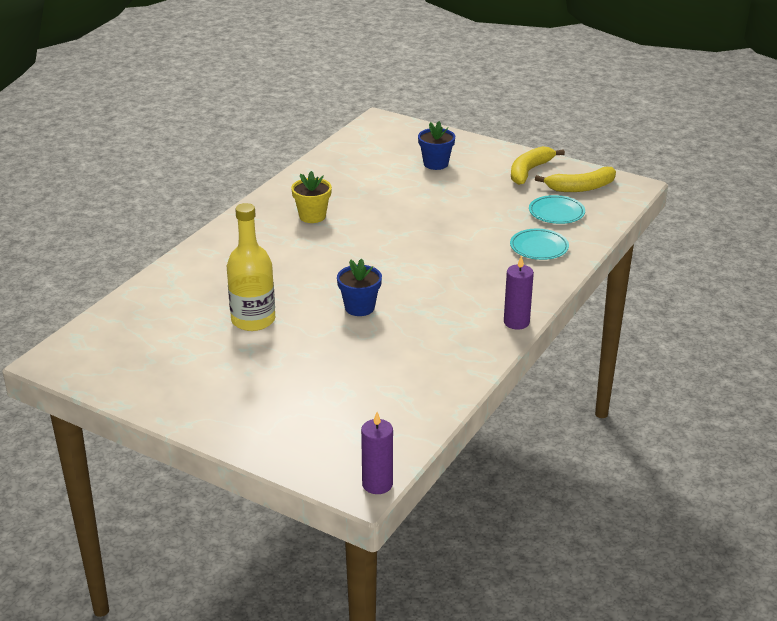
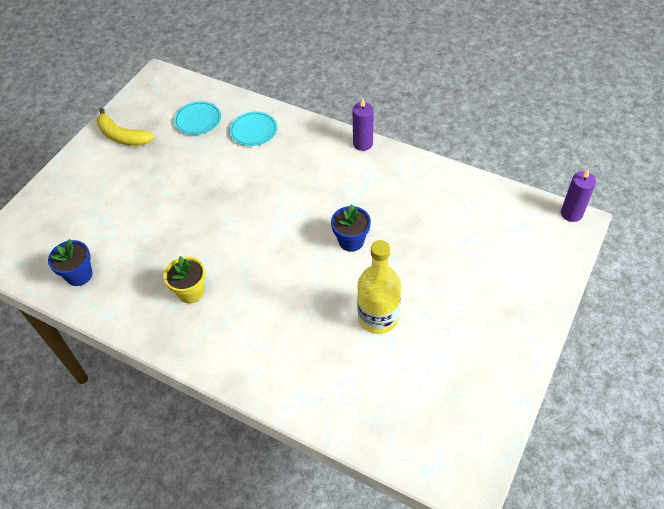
camera: 90 degrees left, 20 degrees up
(436, 164) = (96, 201): blue flower pot -> blue flower pot (79, 275)
(580, 187) = (157, 105): yellow banana -> none

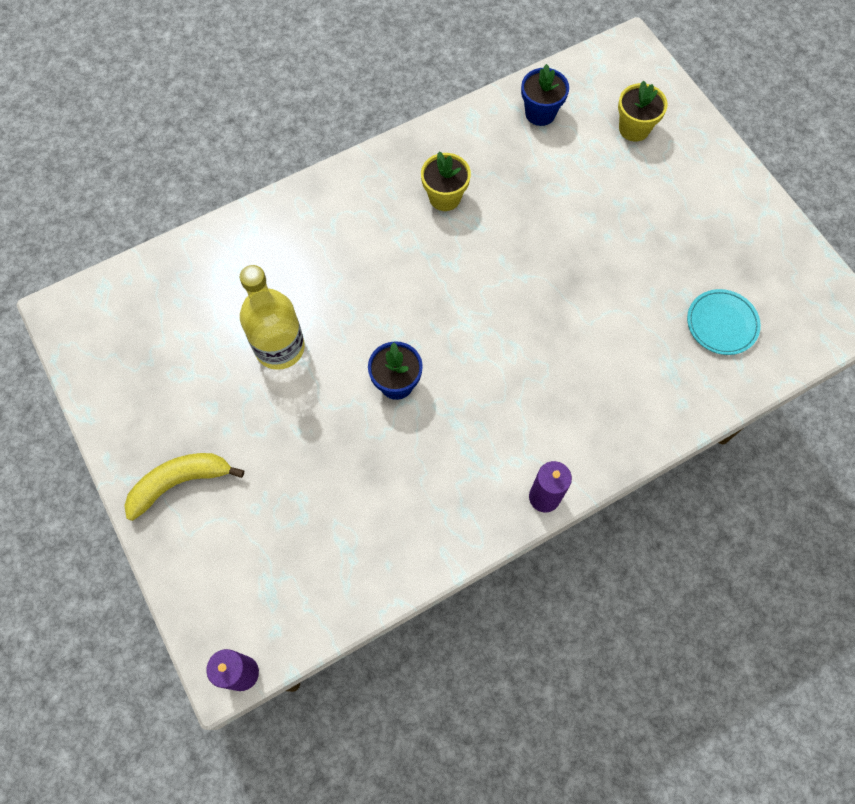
camera: 120 degrees right, 15 degrees up
(66, 217) = (634, 128): none -> yellow flower pot
(122, 136) = (743, 229): yellow banana -> yellow banana (180, 483)
(253, 131) = (658, 378): turquoise plate -> none

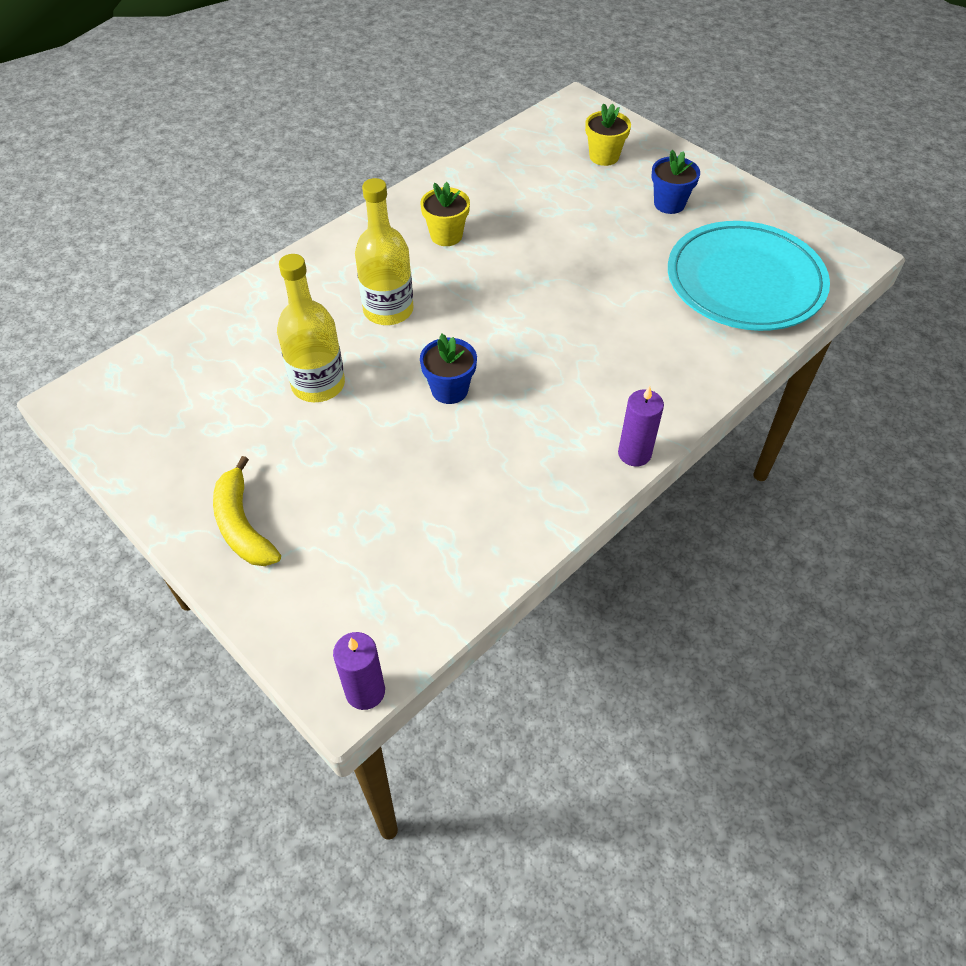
camera: 15 degrees left, 15 degrees down
(180, 483) = (243, 525): yellow banana -> yellow banana turned 75 degrees counterclockwise
(365, 276) = (388, 310): none -> yellow bottle
(540, 113) = (514, 160): blue flower pot -> blue flower pot (669, 204)
(722, 324) = (745, 282): turquoise plate -> turquoise plate, size x2.22

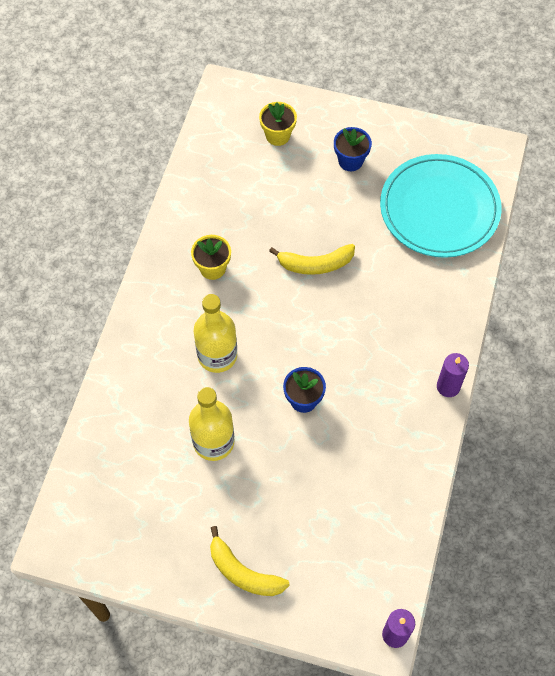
camera: 30 degrees left, 10 degrees up
(560, 275) = (315, 264): none -> yellow banana

